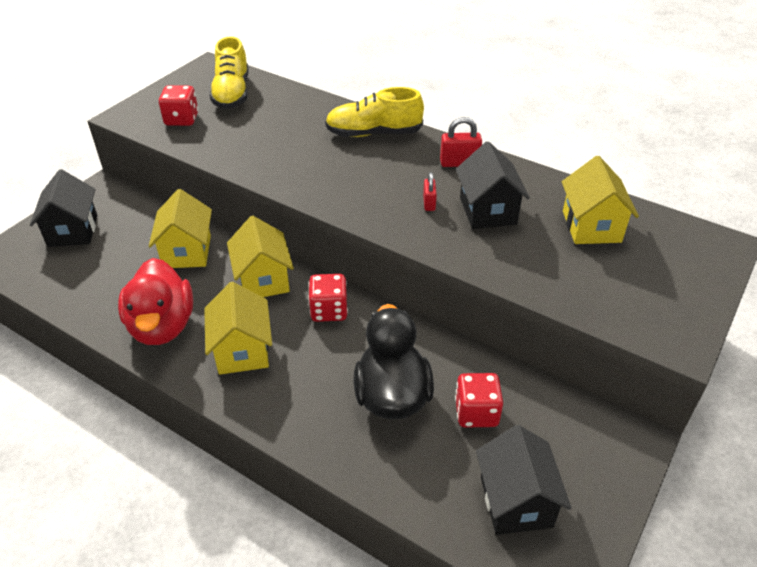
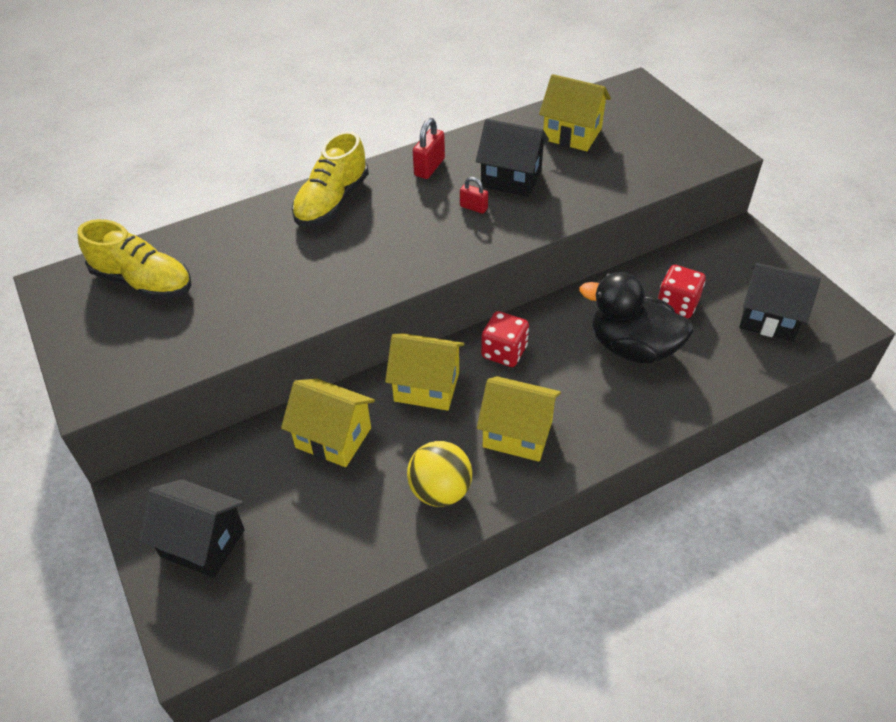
camera: 60 degrees left, 5 degrees up
(162, 326) = (440, 491): red duck -> yellow ball
(182, 119) = (156, 341): red dice -> none

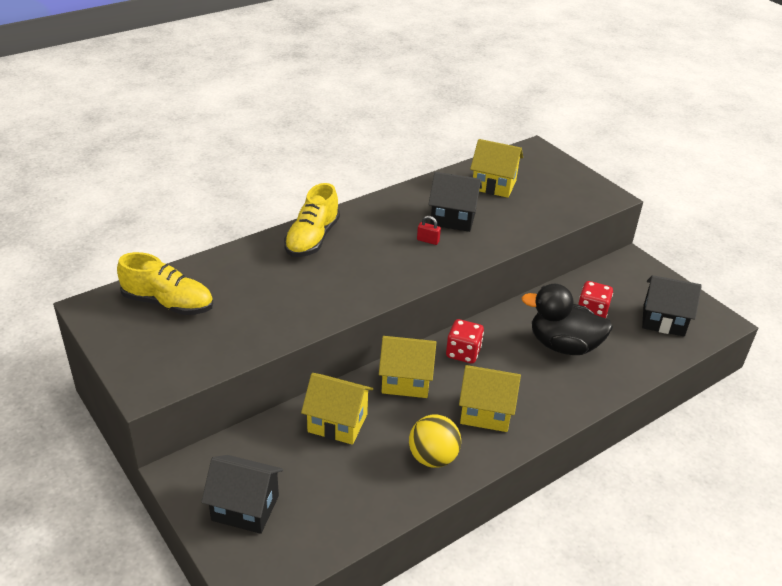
camera: 10 degrees left, 10 degrees down
(429, 167) = (386, 211): red padlock -> none

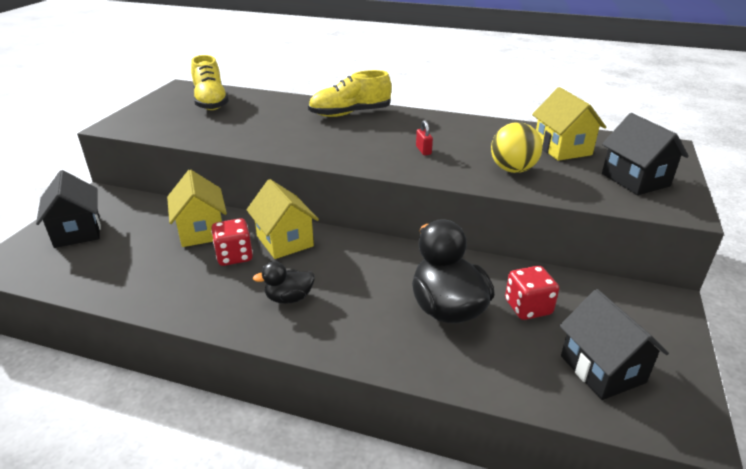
camera: 55 degrees right, 5 degrees down
(433, 458) = (200, 292): yellow ball -> yellow ball (513, 170)
(453, 218) = (475, 149): black house -> black house (635, 180)
(463, 353) = (357, 254): red dice -> red dice (234, 256)
(486, 412) = (289, 298): yellow house -> black duck

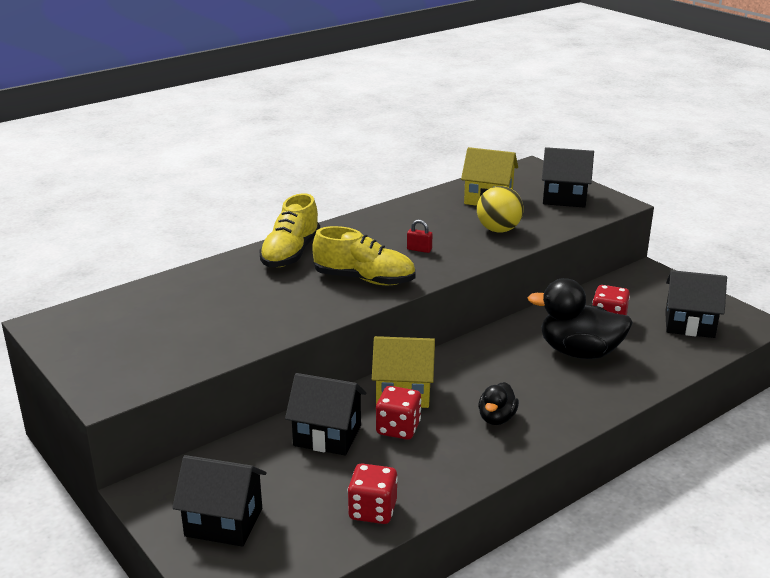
camera: 55 degrees left, 5 degrees down
(120, 283) = (372, 510): none -> red dice
(201, 231) = (327, 436): yellow house -> black house
(211, 102) = (131, 316): yellow shoe -> yellow shoe (364, 279)

